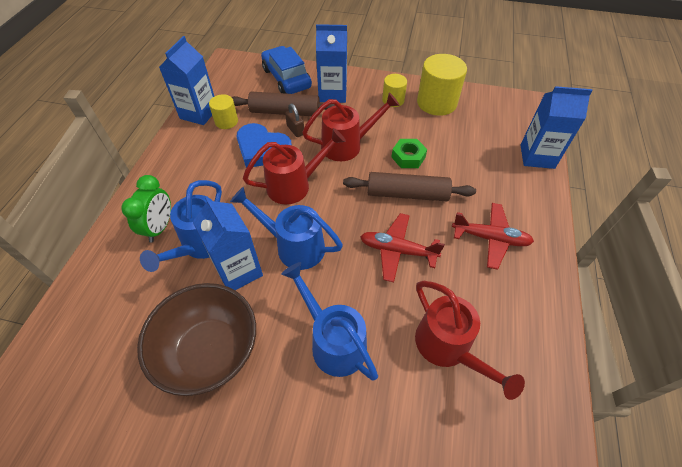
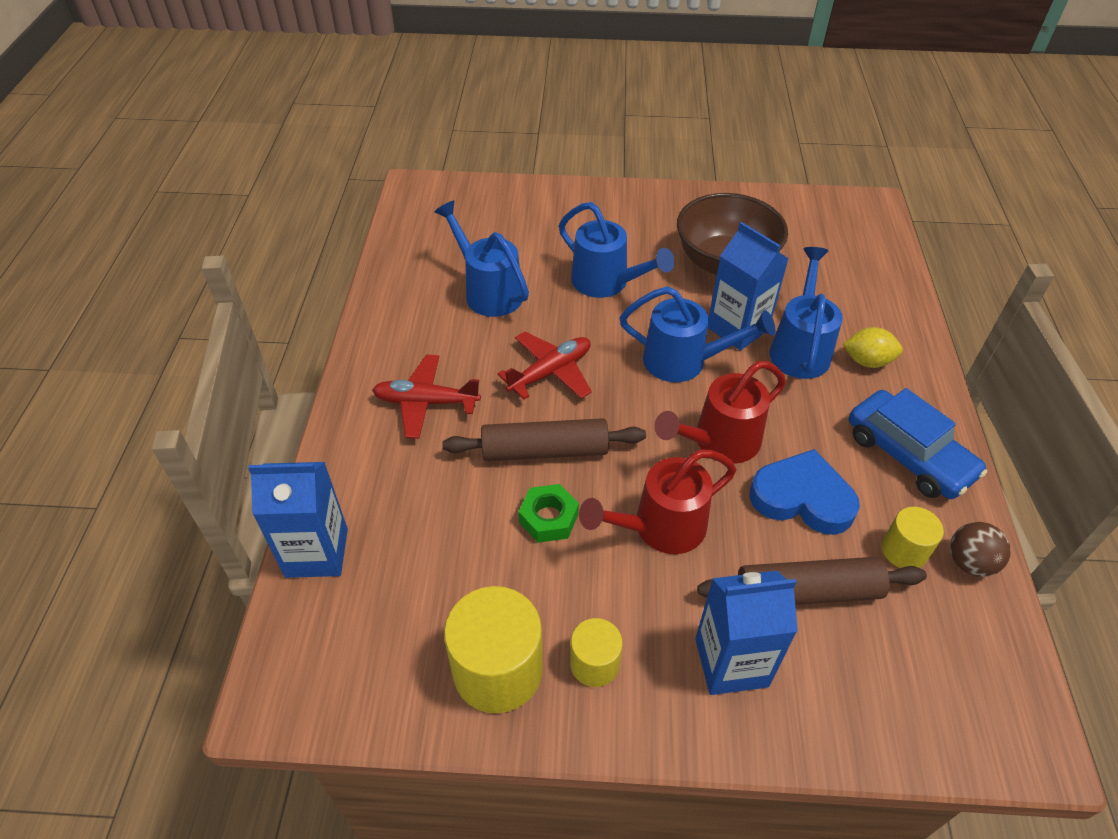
camera: 170 degrees right, 5 degrees down
(160, 227) = (867, 361): green clock -> yellow lemon
(199, 113) = (969, 563): blue carton -> brown ball
(286, 78) = (855, 700): blue car -> blue car (908, 455)
(295, 130) = (765, 548): brown padlock -> none
(397, 251) = (550, 372): red plane -> red plane turned 45 degrees counterclockwise
(448, 348) = (488, 291): red watering can -> blue watering can

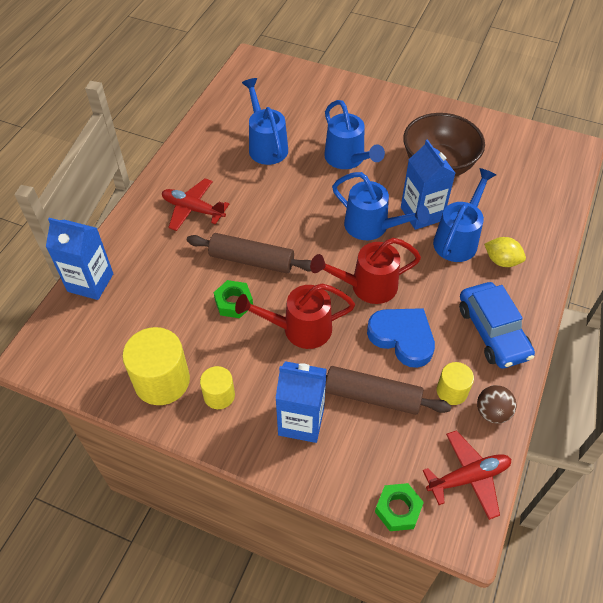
camera: 20 degrees right, 5 degrees up
(550, 372) = (280, 211): red plane -> red plane (468, 477)
(930, 746) = (398, 509): none -> green nut

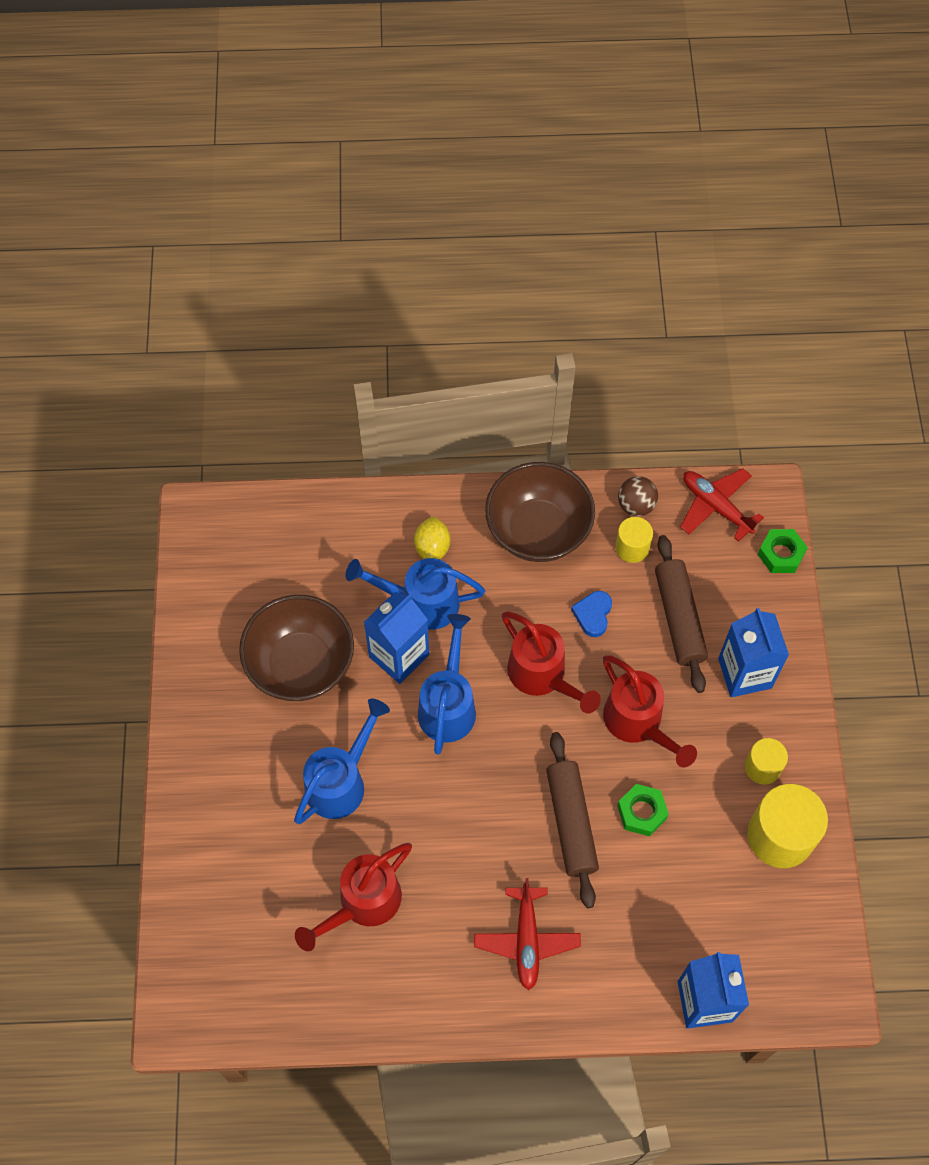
camera: 115 degrees left, 10 degrees up
(266, 145) = (362, 904): blue watering can -> red watering can
(402, 338) = (593, 614): blue heart -> blue heart, size x0.56
(492, 332) = (538, 530): blue car -> brown bowl

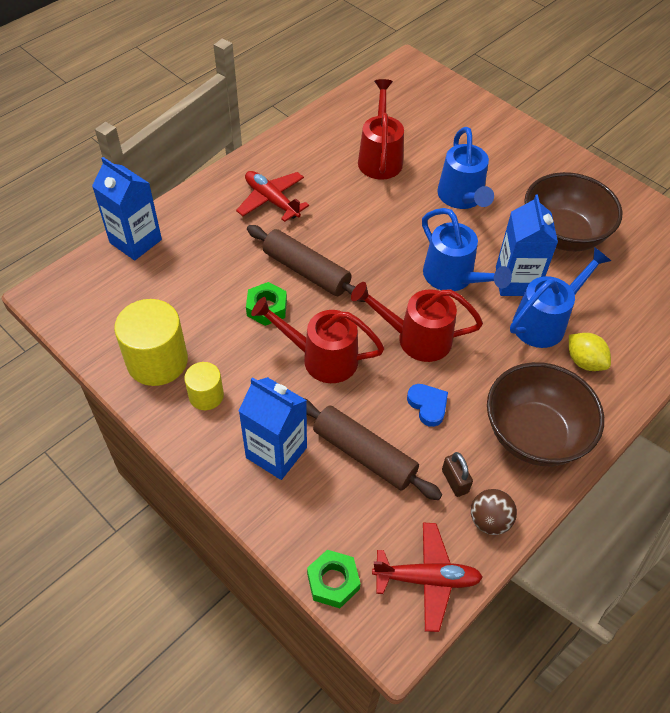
camera: 135 degrees right, 10 degrees down
(632, 547) = (455, 481): yellow cylinder -> brown padlock

